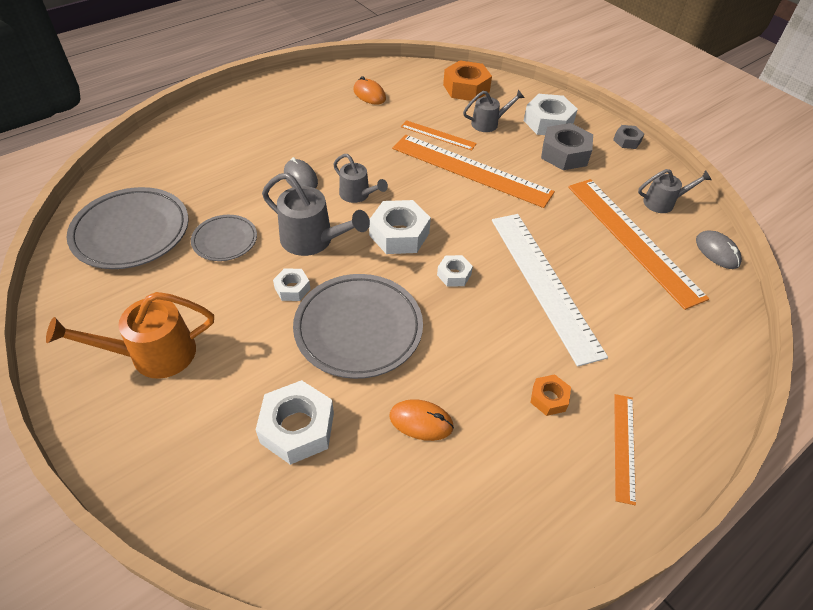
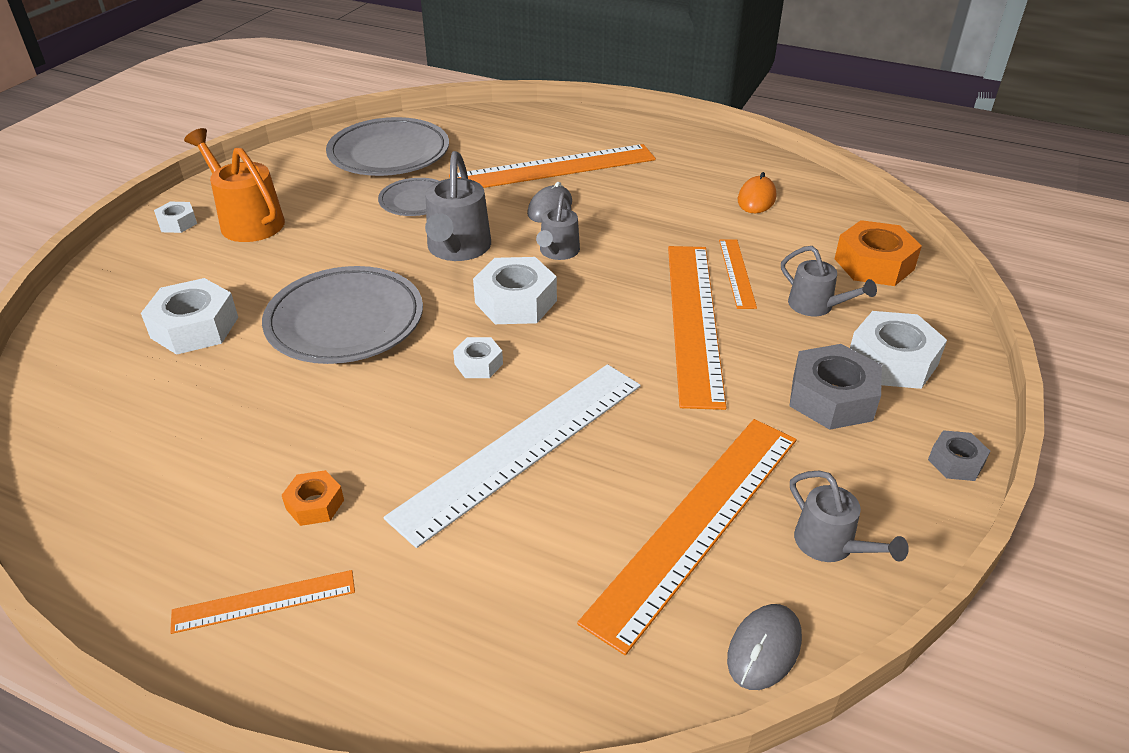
camera: 65 degrees right, 10 degrees down
(249, 156) = (553, 168): none -> orange ruler
(292, 288) = (376, 261): white nut -> white nut (177, 223)
(421, 421) = (234, 406): orange mouse -> none

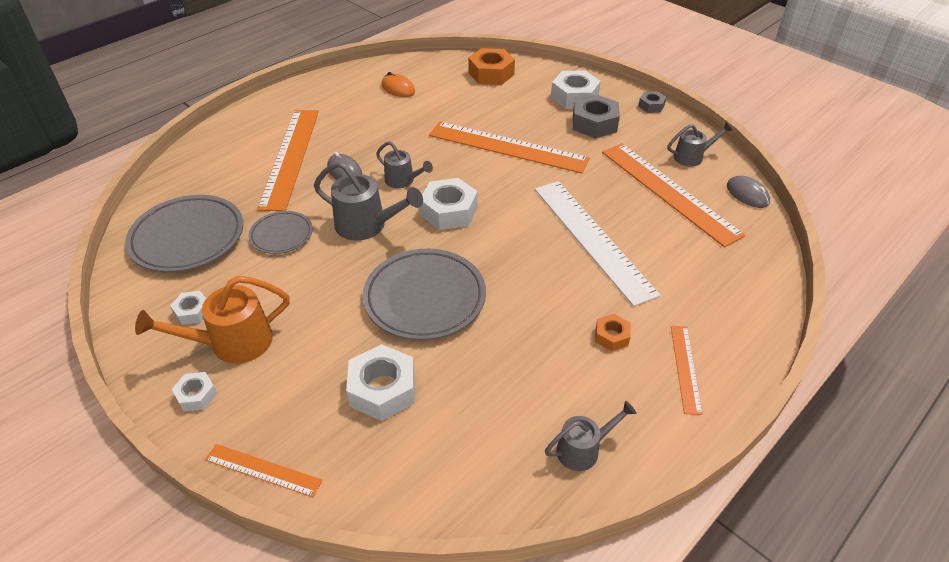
camera: 70 degrees left, 5 degrees up
(478, 364) = (507, 241): white nut -> white nut (193, 312)
(737, 273) = (471, 119): orange ruler -> orange ruler (263, 470)
(817, 306) = (518, 103): grey watering can -> grey watering can (583, 449)

